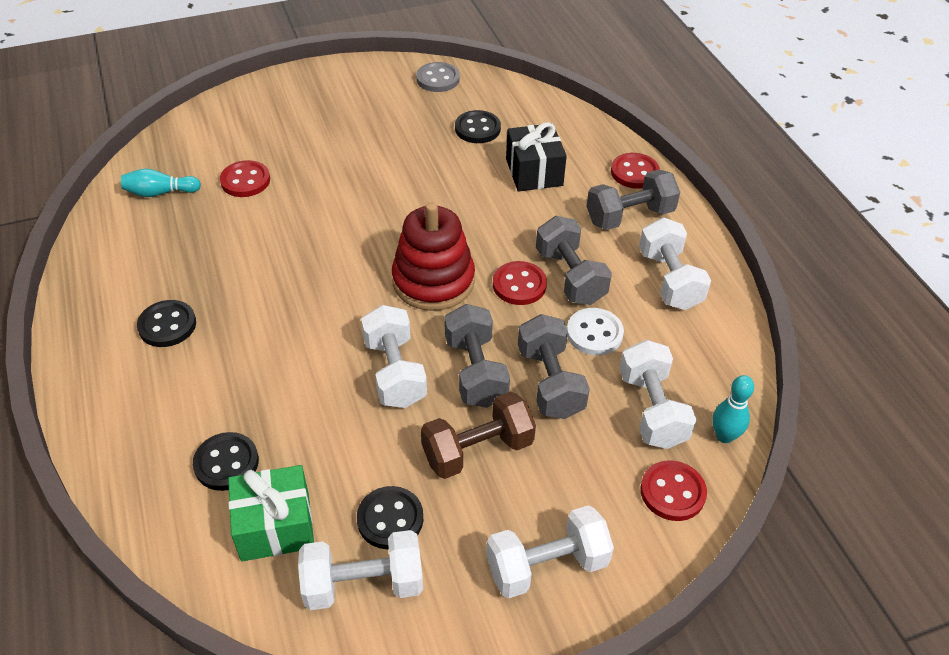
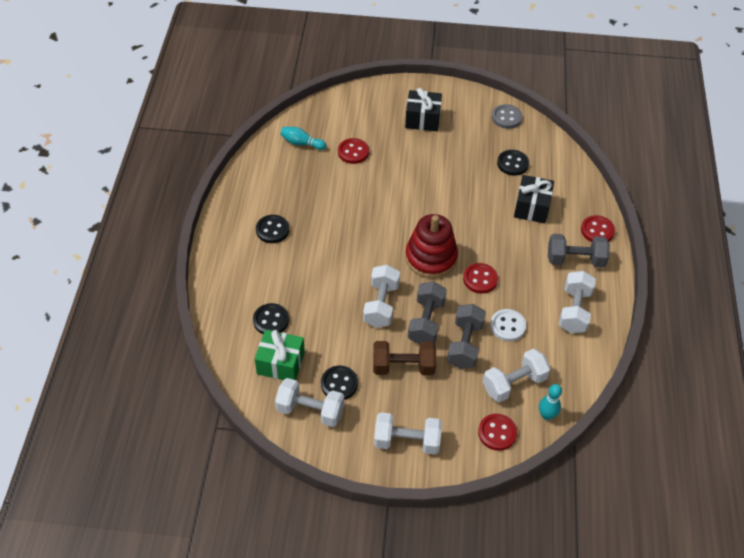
camera: 25 degrees right, 5 degrees up
(325, 112) = (422, 119): none -> black gift
(570, 277) = (514, 285): grey dumbbell -> none
(652, 409) = (514, 383): white dumbbell -> white dumbbell turned 45 degrees clockwise

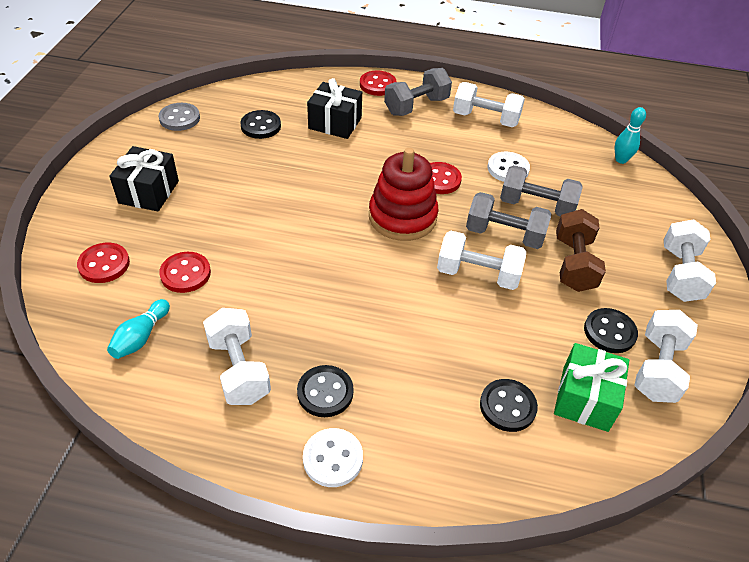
camera: 85 degrees left, 5 degrees down
(230, 238) = (333, 458): none -> white button
(497, 433) = (650, 198): red button -> red button (104, 264)
(514, 383) = (585, 176): white dumbbell -> white dumbbell (239, 369)
(575, 259) = (416, 106): grey dumbbell -> grey dumbbell turned 45 degrees clockwise

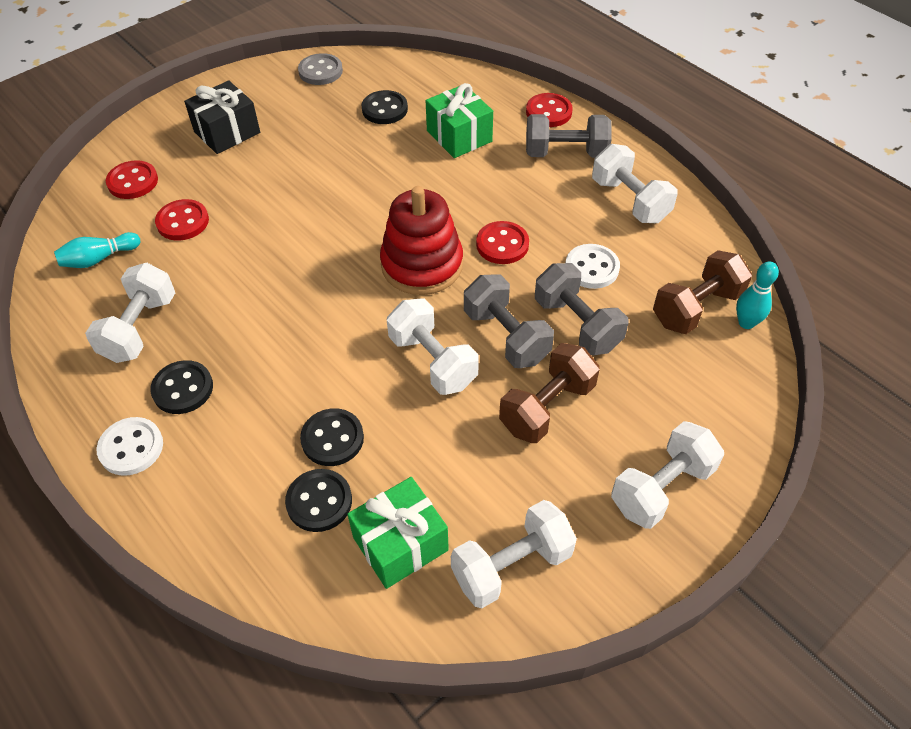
camera: 40 degrees right, 5 degrees up
(335, 123) = (459, 136): black gift -> green gift
(588, 164) = (696, 308): none -> brown dumbbell
(609, 332) = (503, 498): black button -> black button (332, 439)

